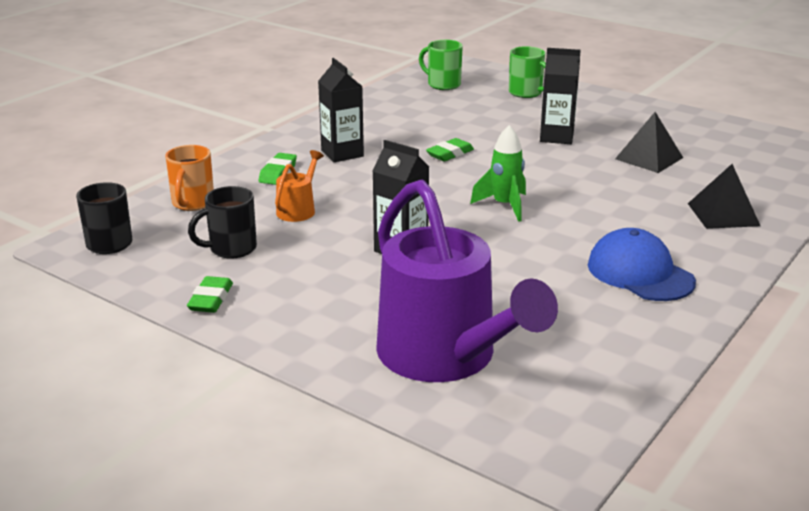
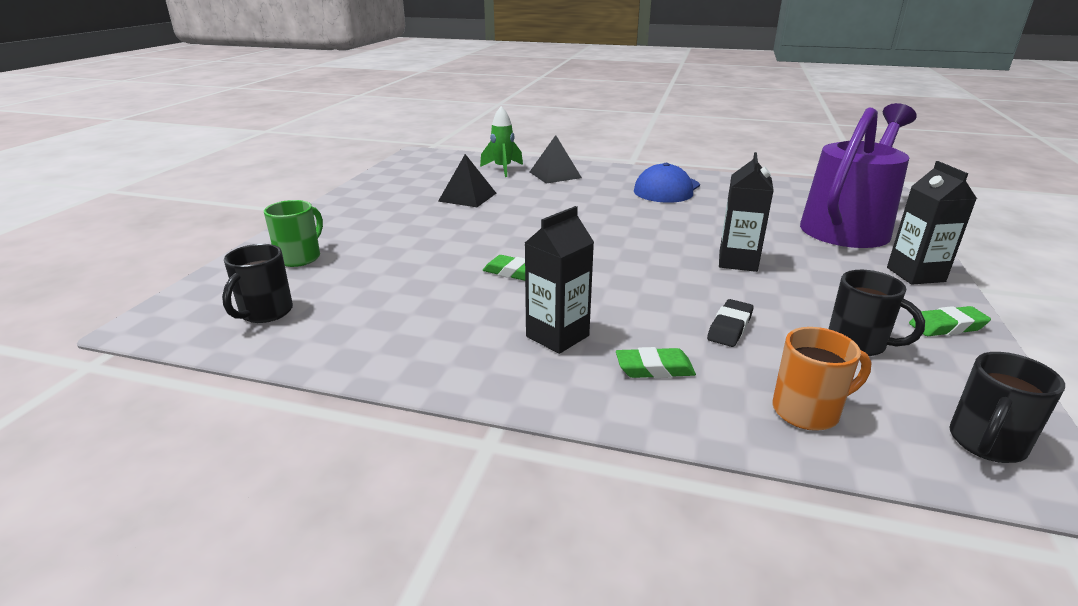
camera: 110 degrees left, 0 degrees up
(298, 209) = (729, 327): orange watering can -> black eraser
(443, 84) = (265, 313): green mug -> black mug
(504, 206) = (611, 235): green rocket -> green rocket (503, 169)
(556, 137) = (436, 231): black carton -> black carton (915, 274)

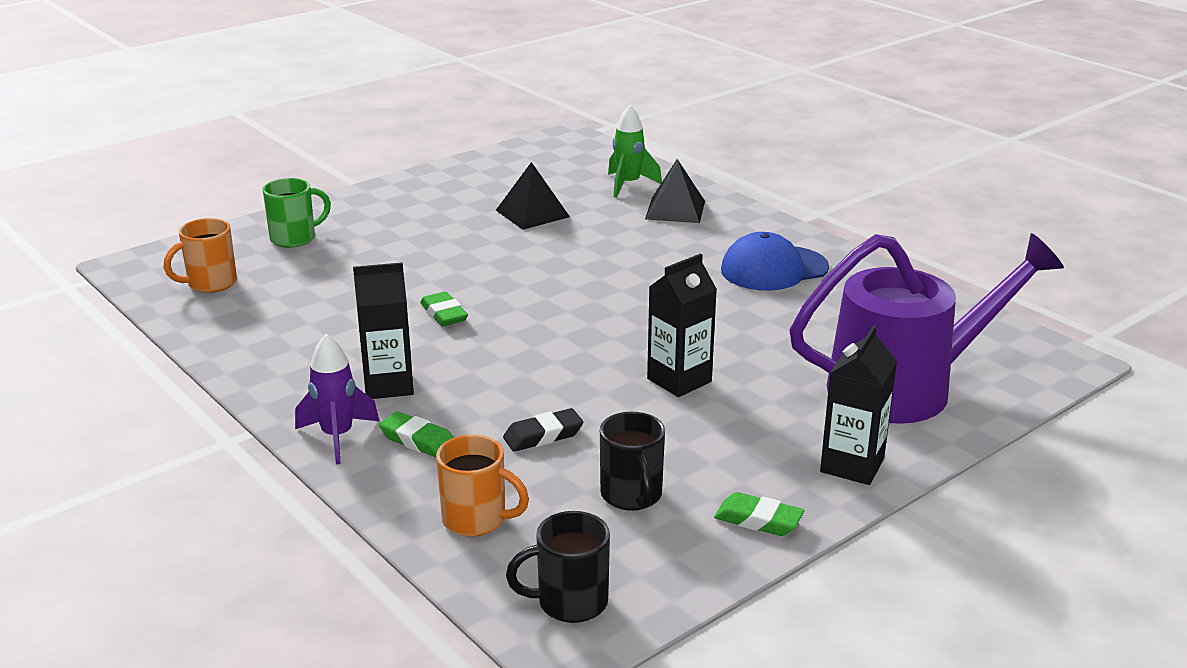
camera: 35 degrees right, 0 degrees up
(265, 313) = (210, 284): black mug -> orange mug
(587, 394) = (337, 437): none -> purple rocket

